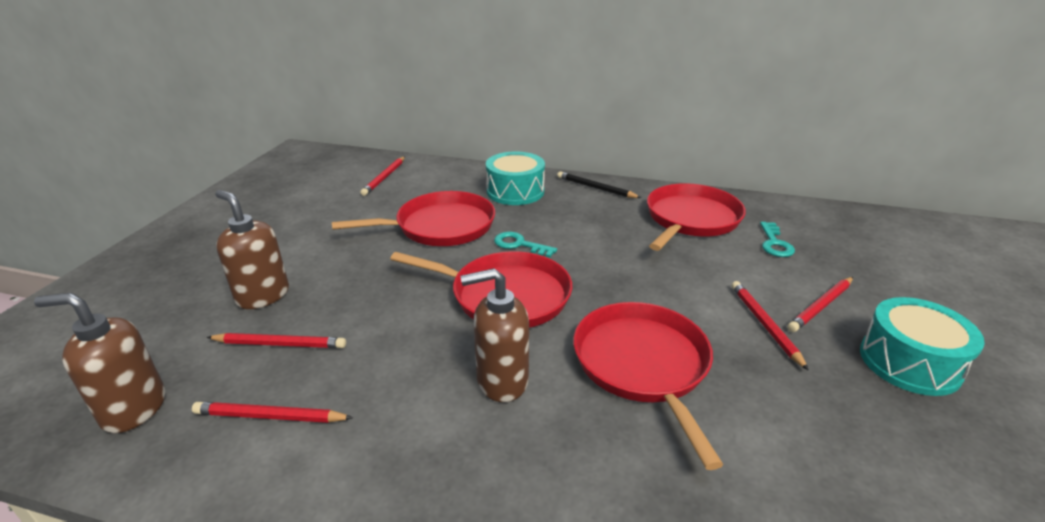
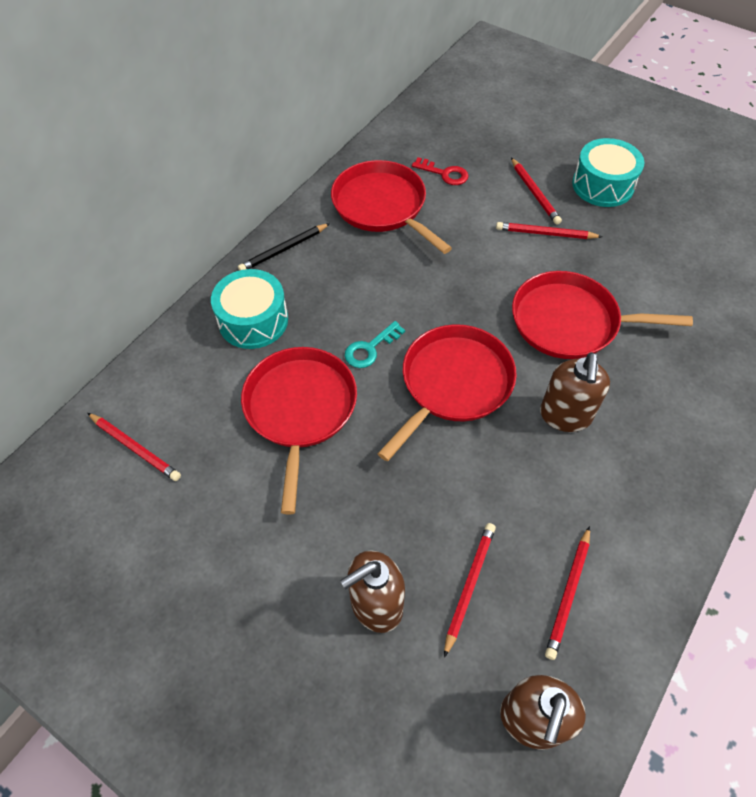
camera: 70 degrees left, 25 degrees up
(774, 243) = (444, 173): turquoise key -> red key

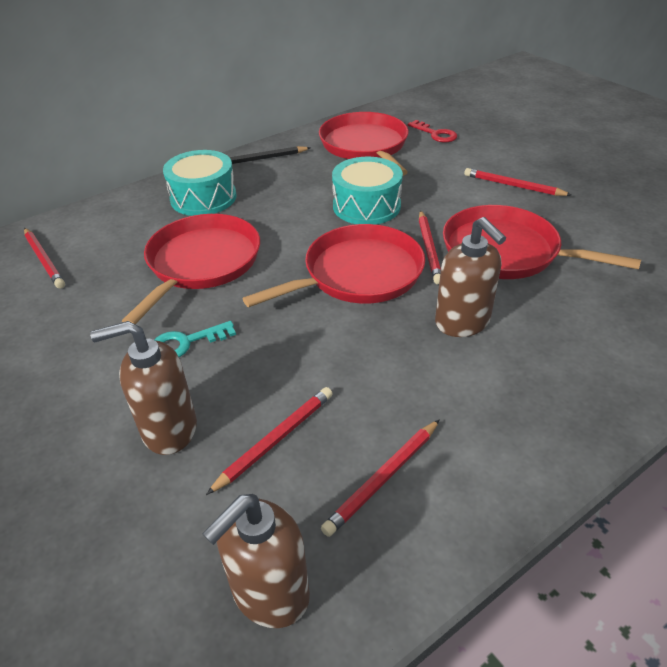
camera: 20 degrees right, 15 degrees down
(370, 348) = (294, 234): turquoise key -> turquoise key (186, 343)
(534, 193) = (516, 158): red pencil -> red pencil (429, 249)
(565, 416) = (462, 322): brown soap dispenser -> brown soap dispenser turned 60 degrees counterclockwise
(603, 185) = (590, 162): turquoise drum -> turquoise drum (366, 206)

